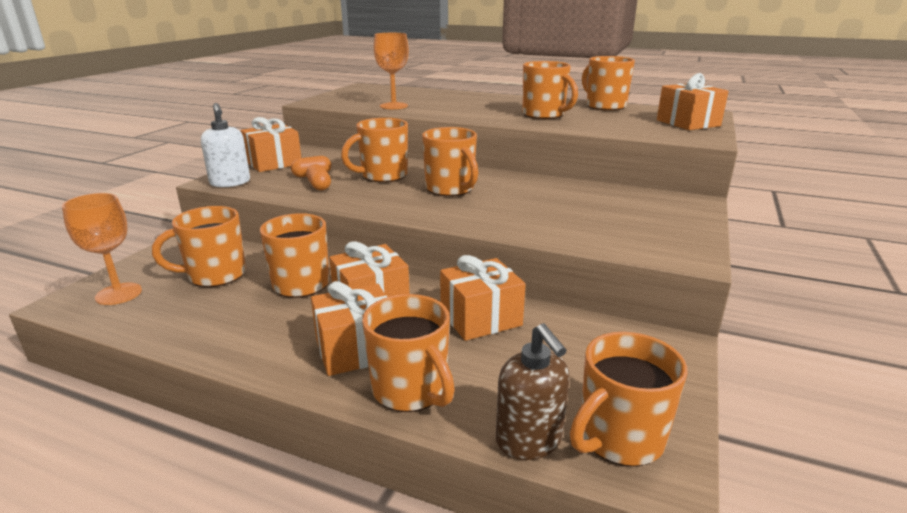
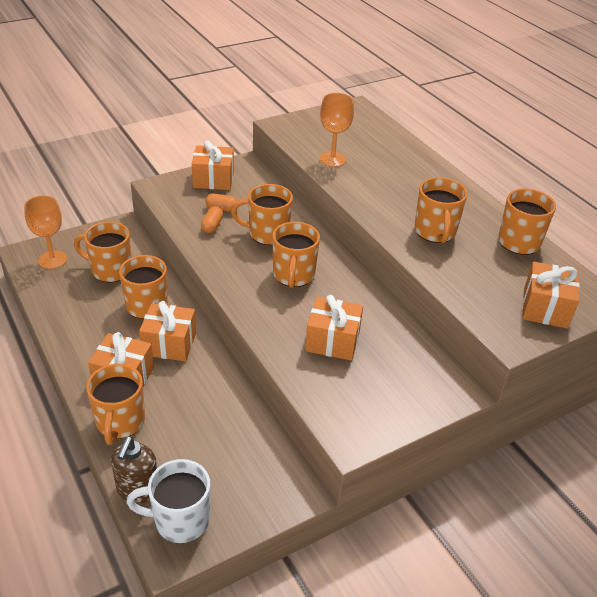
camera: 35 degrees right, 15 degrees up
(230, 183) = (163, 193): white soap dispenser -> none
(480, 318) = (213, 396): orange gift -> orange gift (332, 341)
(619, 438) = (180, 520): orange mug -> white mug

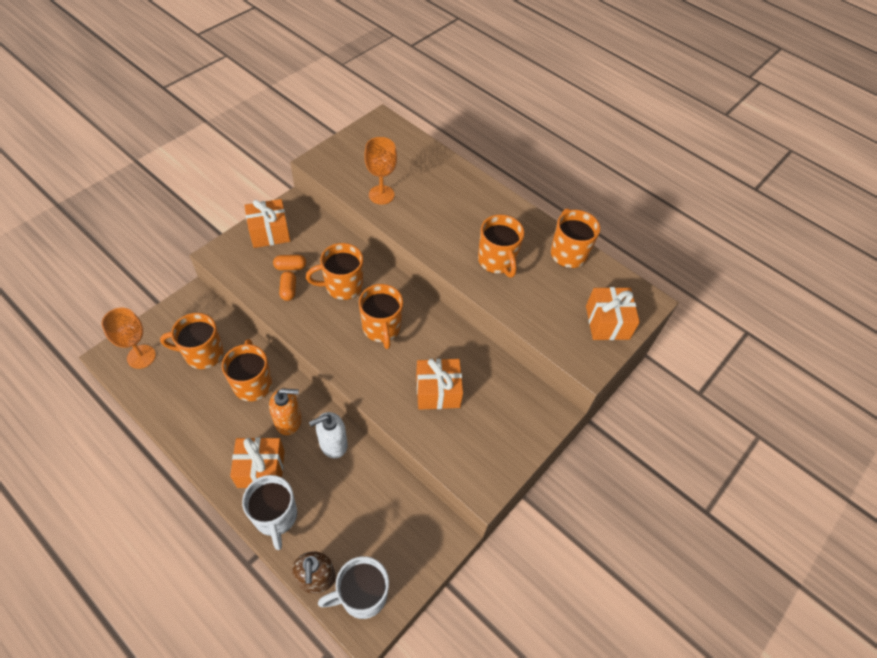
camera: 20 degrees left, 15 degrees up
(120, 422) = (276, 517): orange mug -> white mug
(169, 344) = (289, 421): orange gift -> orange soap dispenser
(206, 375) = (333, 444): none -> white soap dispenser

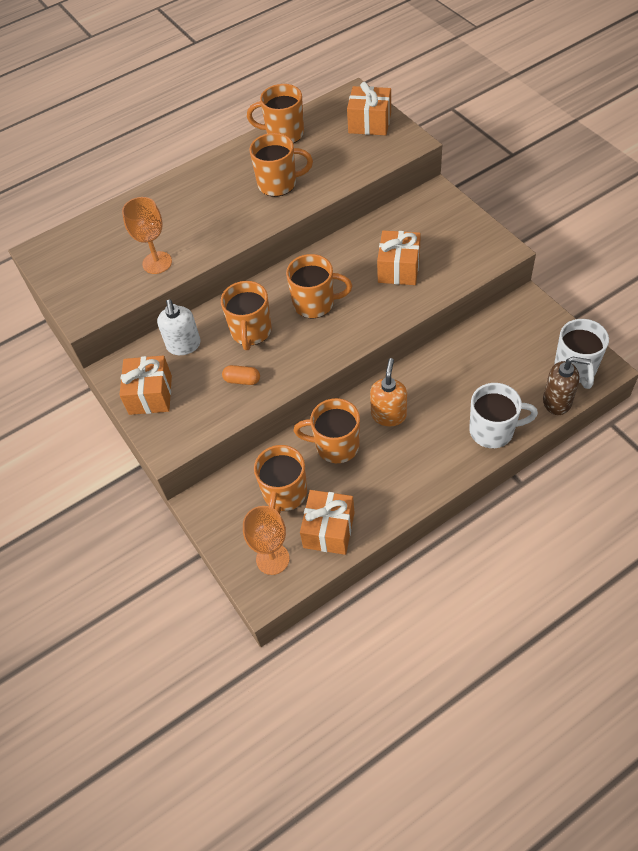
camera: 65 degrees left, 0 degrees up
(261, 469) = (439, 441): orange gift -> orange gift (329, 530)
(290, 267) = (209, 377): orange capsule -> none
(333, 444) = (422, 379): white soap dispenser -> white soap dispenser (184, 345)

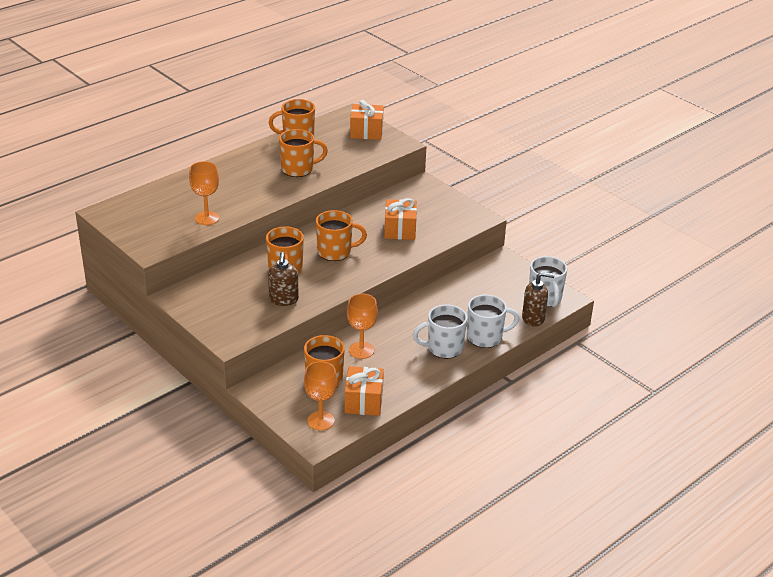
camera: 15 degrees left, 20 degrees down
(150, 395) = (208, 310): orange gift -> none
(184, 345) = (230, 279): white soap dispenser -> none
(242, 380) = (283, 300): orange capsule -> brown soap dispenser
(335, 446) = (361, 350): orange mug -> orange goblet
(388, 415) = (401, 330): orange soap dispenser -> none
(438, 446) = (443, 348): none -> white mug

